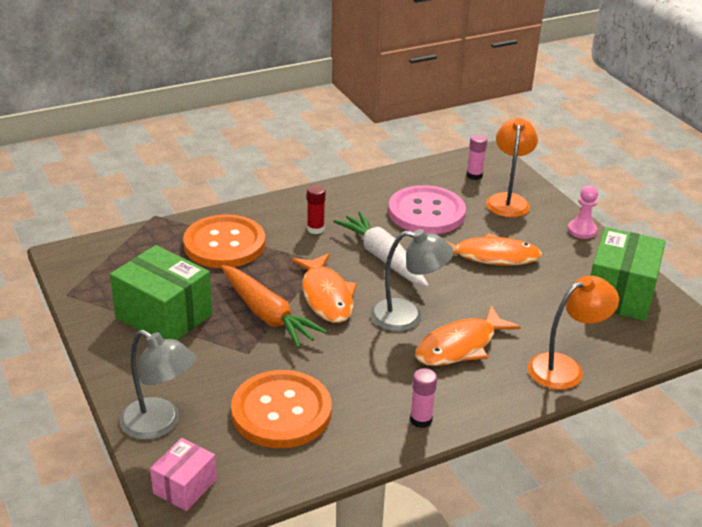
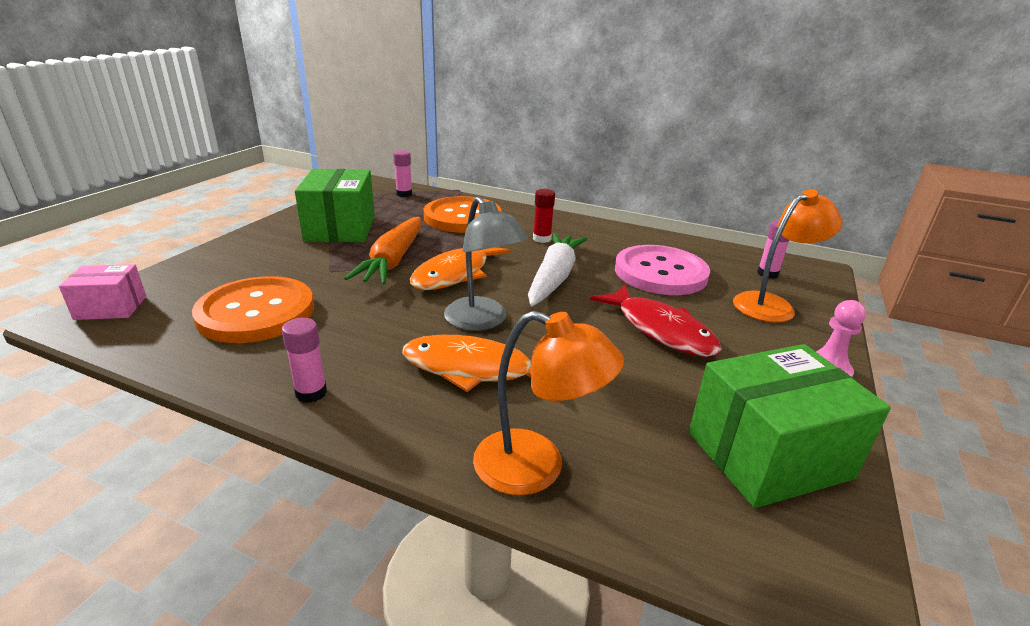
camera: 50 degrees right, 5 degrees down
(124, 249) = (404, 194): none -> pink glue stick
(159, 424) = (194, 271): grey lamp -> none
(491, 256) = (660, 330): orange fish -> red fish

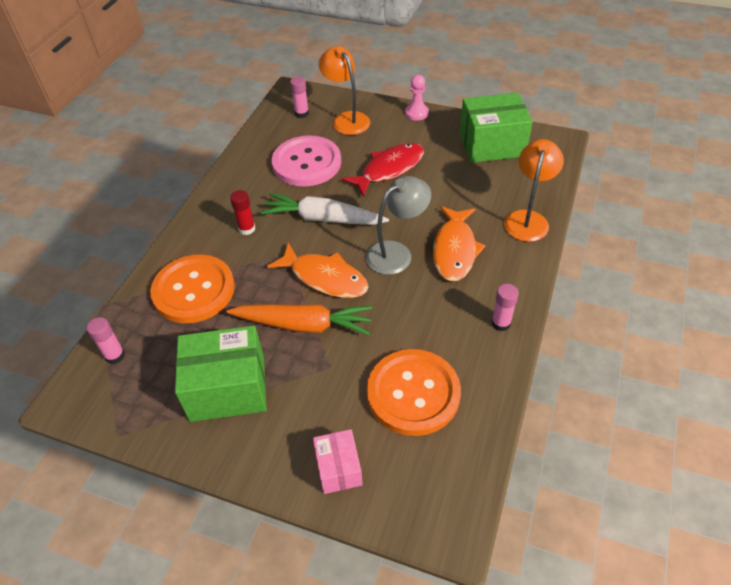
camera: 90 degrees left, 20 degrees up
(111, 308) = (429, 512): pink box -> pink box (338, 468)
(768, 455) = (492, 144): green box -> green box turned 75 degrees counterclockwise

